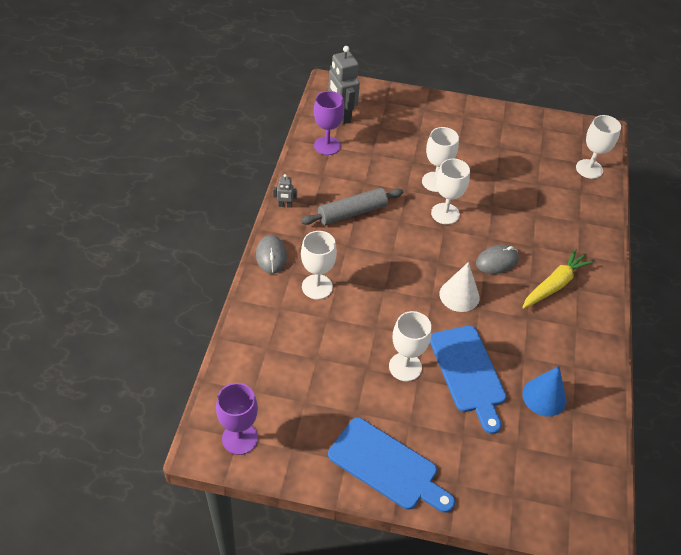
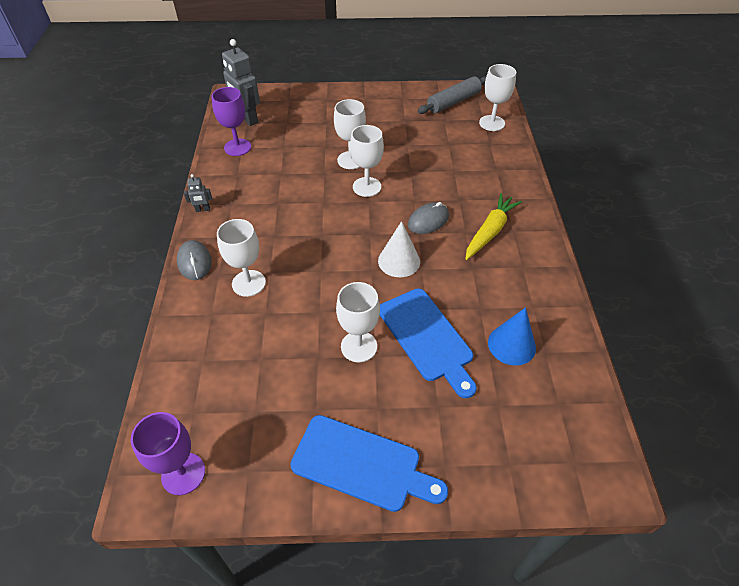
camera: 10 degrees left, 0 degrees up
(352, 213) = (273, 203): grey rolling pin -> grey rolling pin (453, 102)

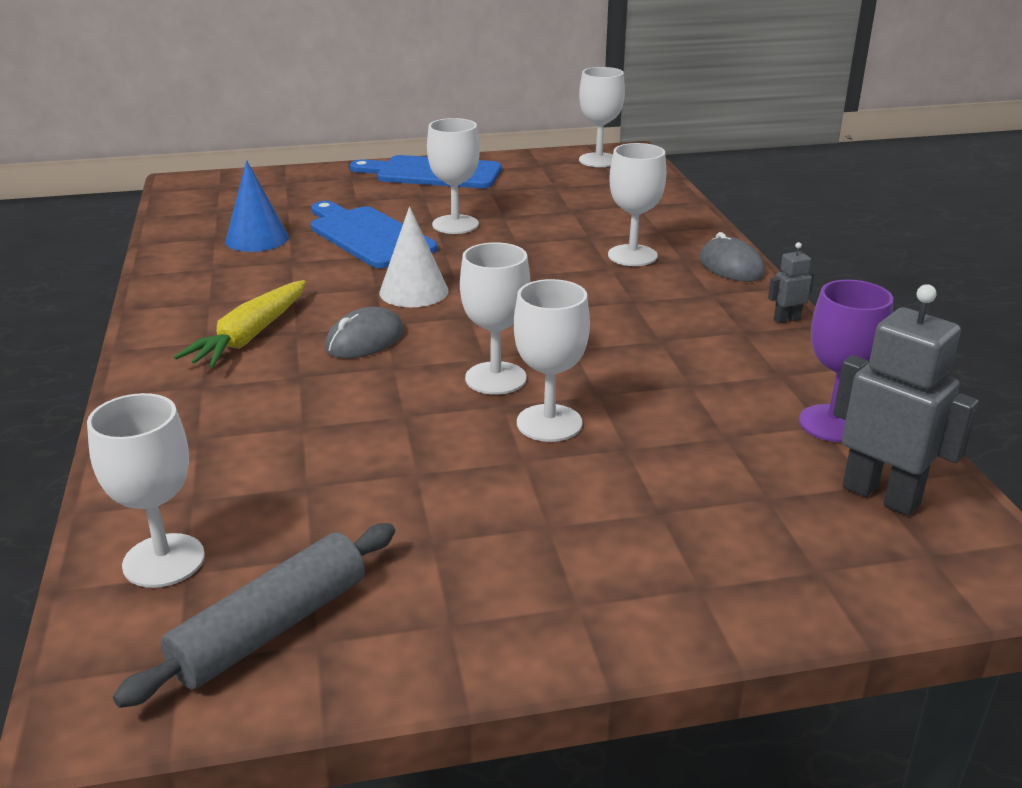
camera: 170 degrees right, 20 degrees down
(183, 473) = (598, 160): purple goblet -> white goblet

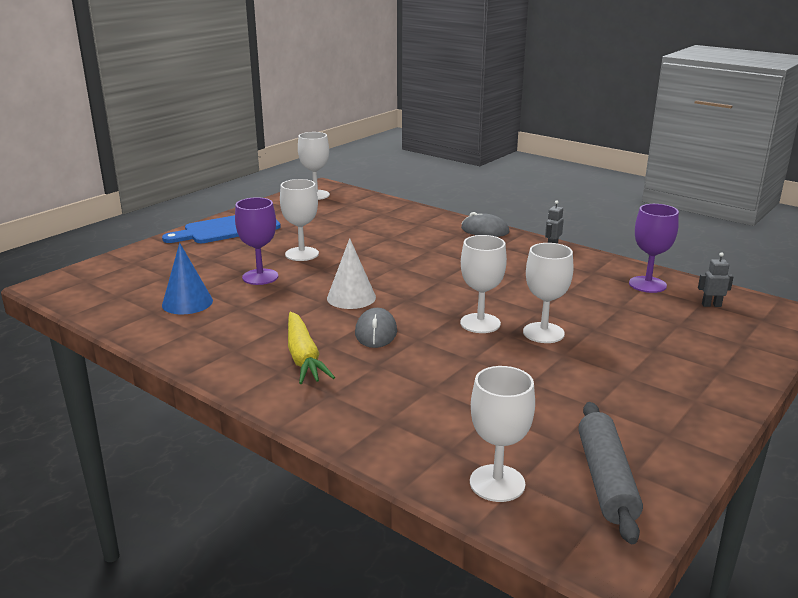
camera: 40 degrees left, 5 degrees down
(368, 236) = (260, 277): blue cutting board -> purple goblet
(632, 256) = (429, 240): white goblet -> none
(881, 495) = (711, 305): grey robot -> grey robot, size x0.47

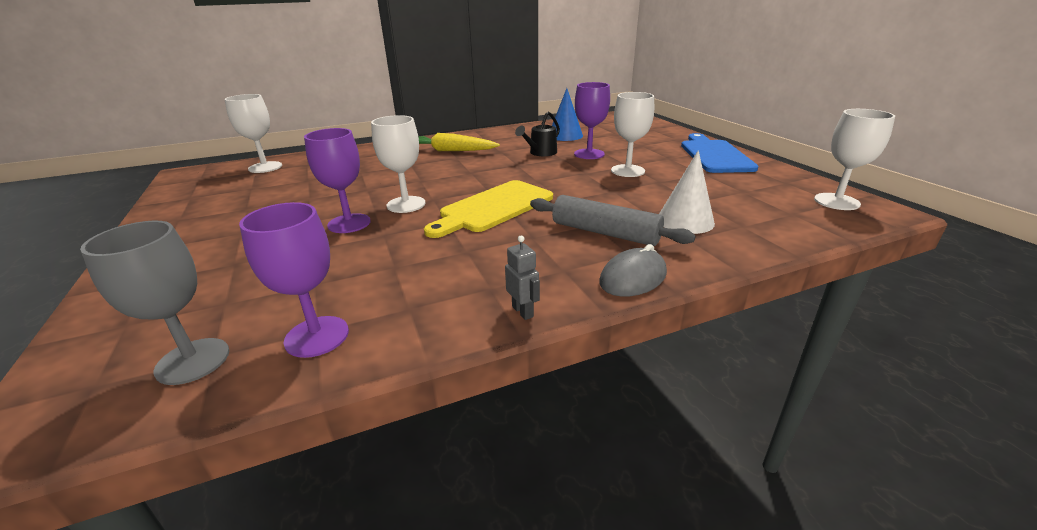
camera: 120 degrees right, 5 degrees up
(273, 301) = (540, 153): none -> black watering can
(351, 297) = (516, 173): white cone -> white cone (685, 221)
(376, 332) = (450, 171): grey mouse -> none
(442, 286) = (493, 208): none -> yellow cutting board
(543, 333) = (349, 223): white goblet -> purple goblet
(606, 479) = (206, 189): grey rolling pin -> grey rolling pin (605, 233)
(711, 305) = (193, 361): grey robot -> grey goblet

